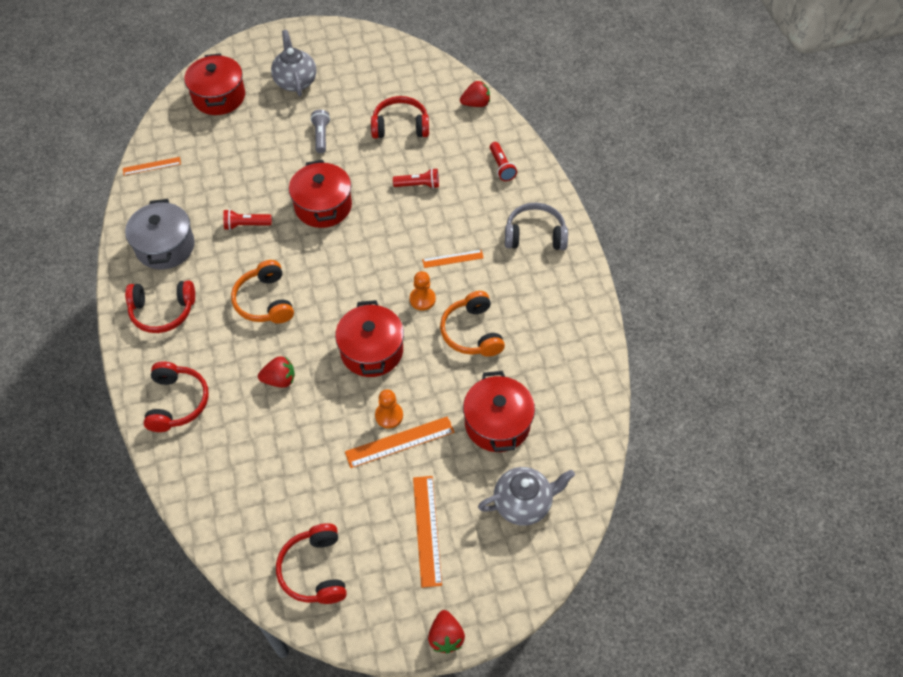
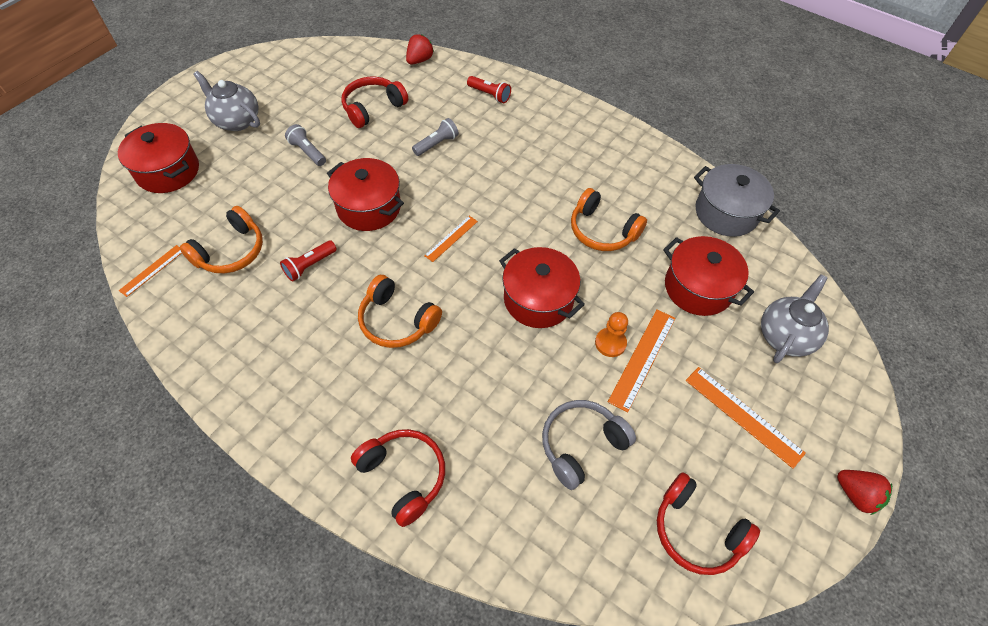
camera: 40 degrees left, 0 degrees up
(162, 311) = (300, 399): red headphones -> none
(165, 246) = (242, 336): grey pot -> grey pot (726, 213)
(208, 183) = (231, 251): none -> orange headphones
(279, 380) = (483, 381): red strawberry -> none
(418, 185) = (436, 144): red flashlight -> grey flashlight
(422, 299) = (535, 230): orange pawn -> none
(453, 259) = (525, 184): orange ruler -> orange ruler (451, 238)
(535, 235) = (569, 129): grey headphones -> grey headphones (581, 445)

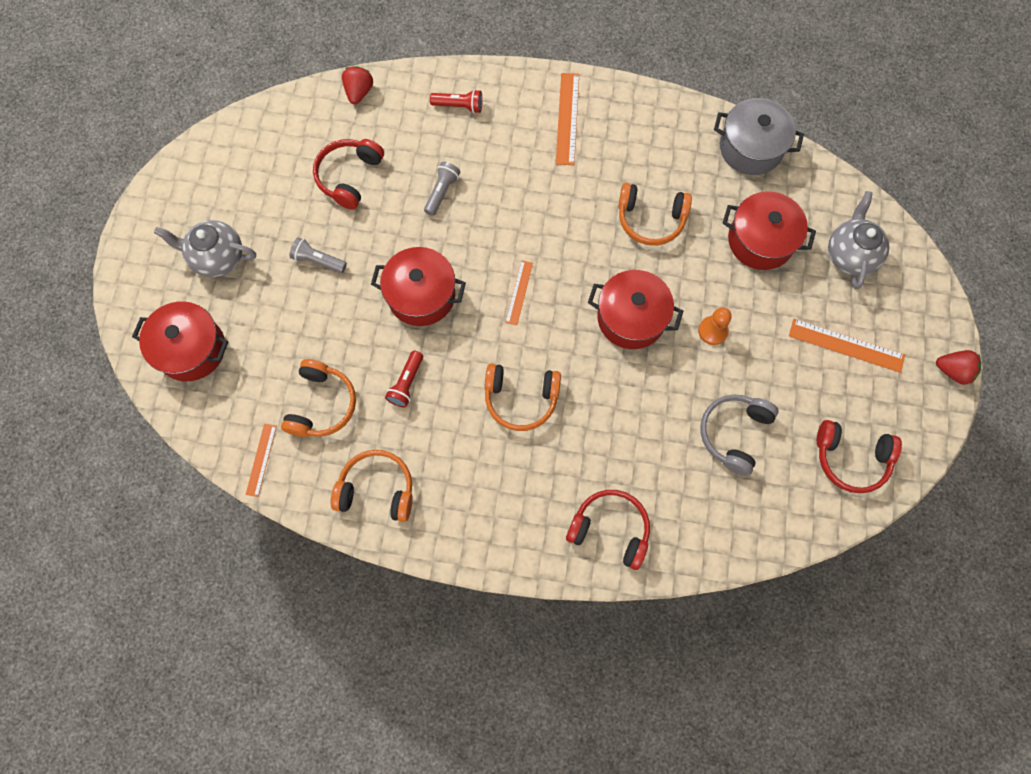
camera: 25 degrees left, 15 degrees up
(223, 337) = (377, 489): none -> orange headphones
(642, 358) = (745, 332): orange ruler -> orange ruler (567, 118)

